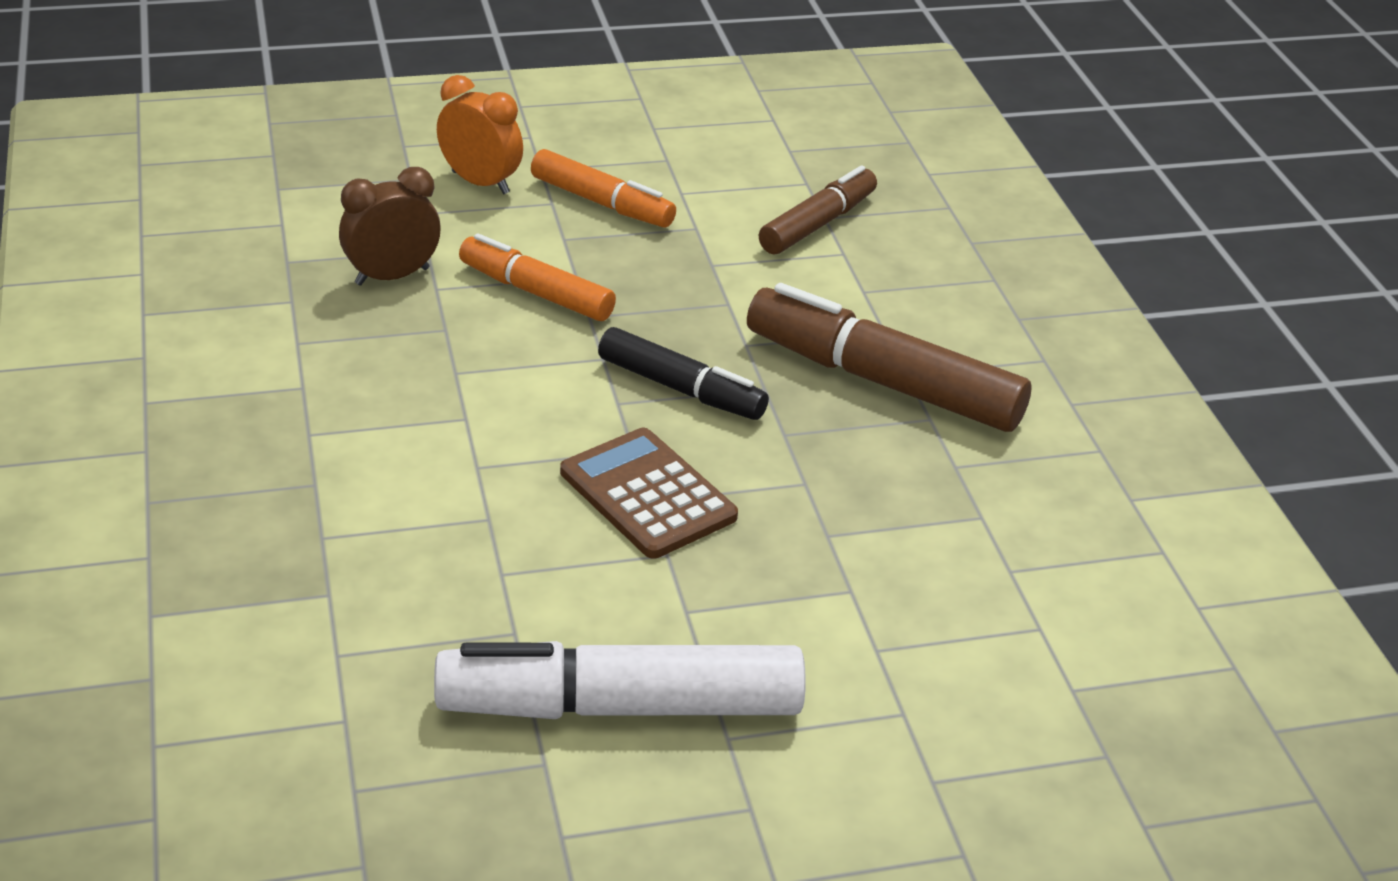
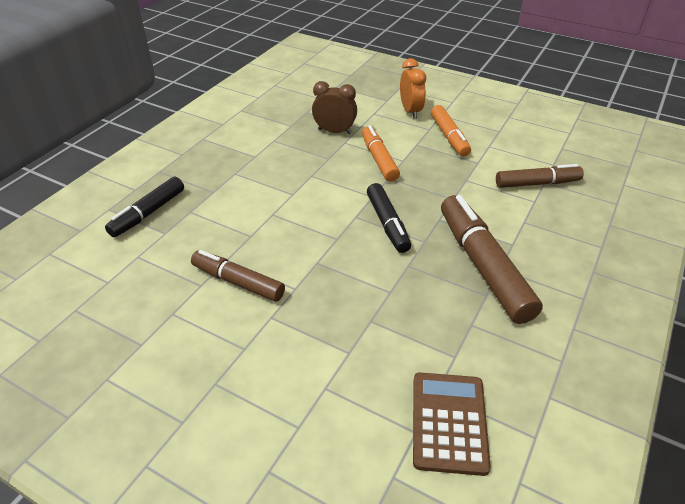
camera: 45 degrees right, 5 degrees up
(245, 580) = (148, 213): none -> black marker
(569, 594) = (238, 282): none -> brown marker
(620, 706) = (195, 340): white marker -> none
(648, 494) = (318, 259): brown calculator -> brown calculator (449, 422)

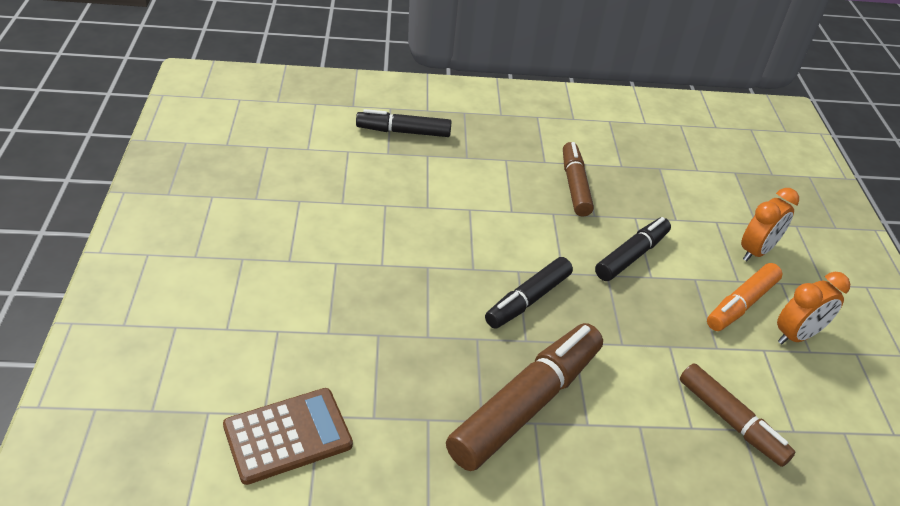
camera: 55 degrees right, 0 degrees up
(238, 282) = (362, 224): brown marker -> brown marker (575, 185)
(334, 131) = (646, 202): brown clock -> none
(379, 159) = (631, 256): orange marker -> black marker
(485, 129) = (796, 336): none -> orange clock

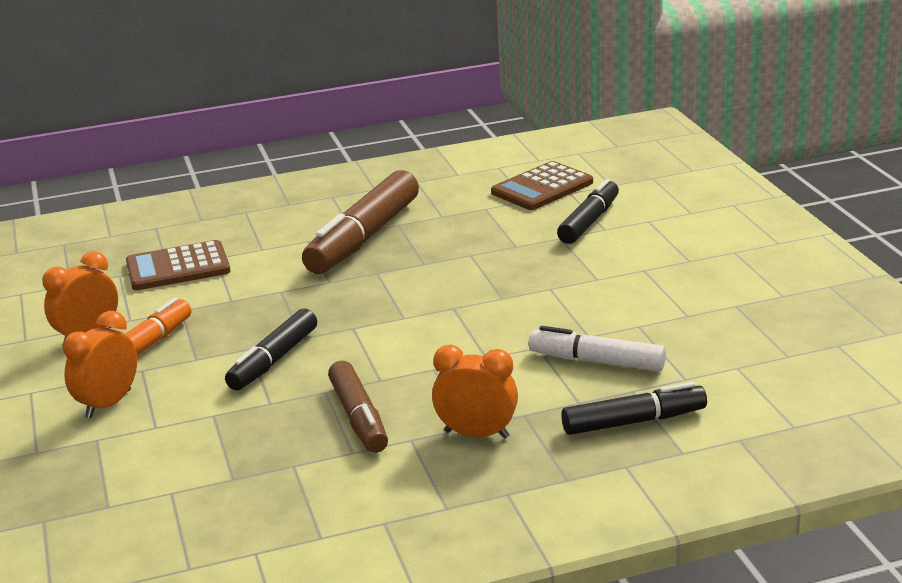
camera: 170 degrees right, 15 degrees down
(395, 180) = (596, 361): none -> white marker
(502, 152) = (477, 434): none -> orange clock
(528, 300) = (384, 297): black marker -> black marker (589, 221)
(731, 421) = (178, 267): brown marker -> brown calculator

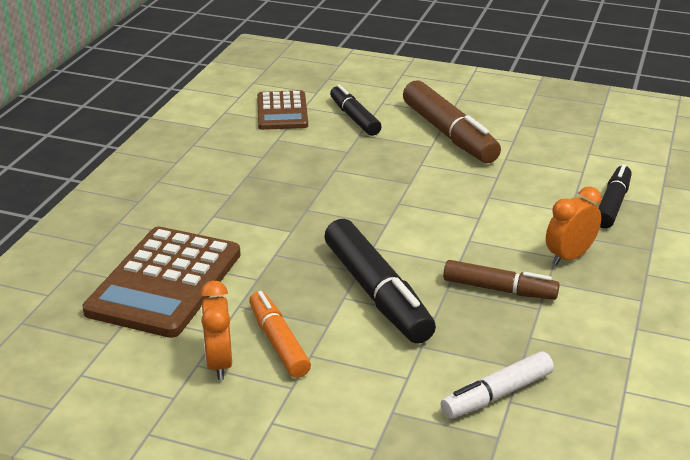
camera: 55 degrees left, 5 degrees up
(108, 404) = (345, 388): orange clock -> none
(178, 267) = (164, 282): brown calculator -> brown calculator, size x1.63
(273, 360) = (377, 293): black marker -> black marker, size x1.62
(363, 238) = (247, 194): brown marker -> brown marker (449, 134)
(596, 361) = (531, 187): white marker -> white marker (496, 395)

